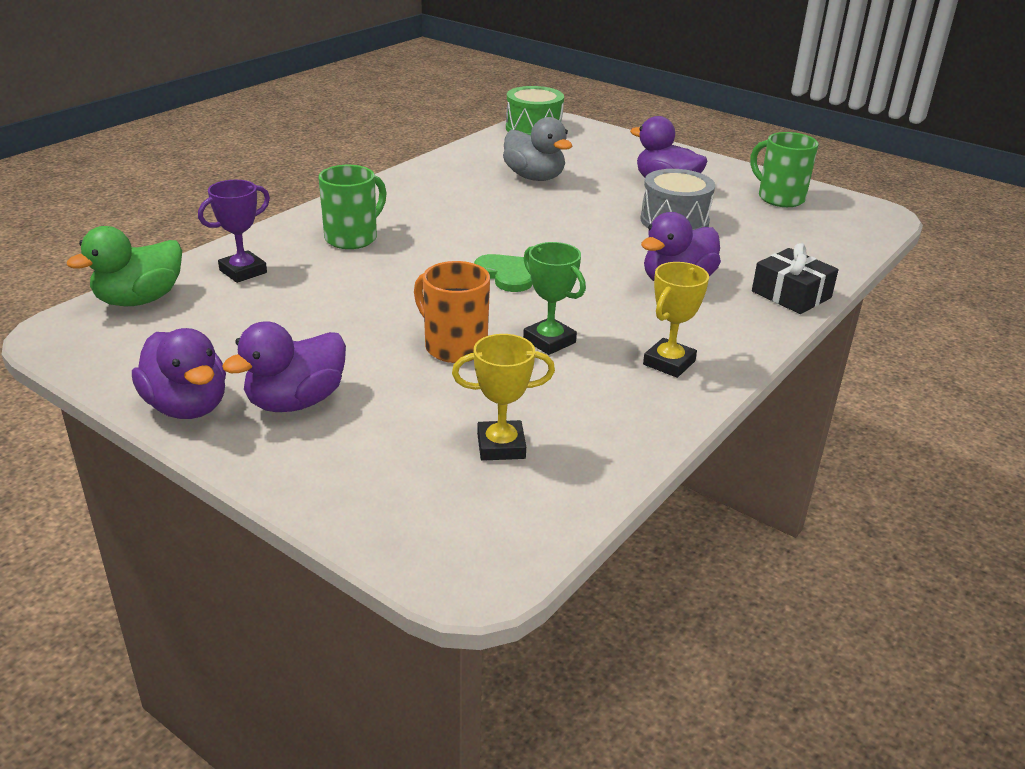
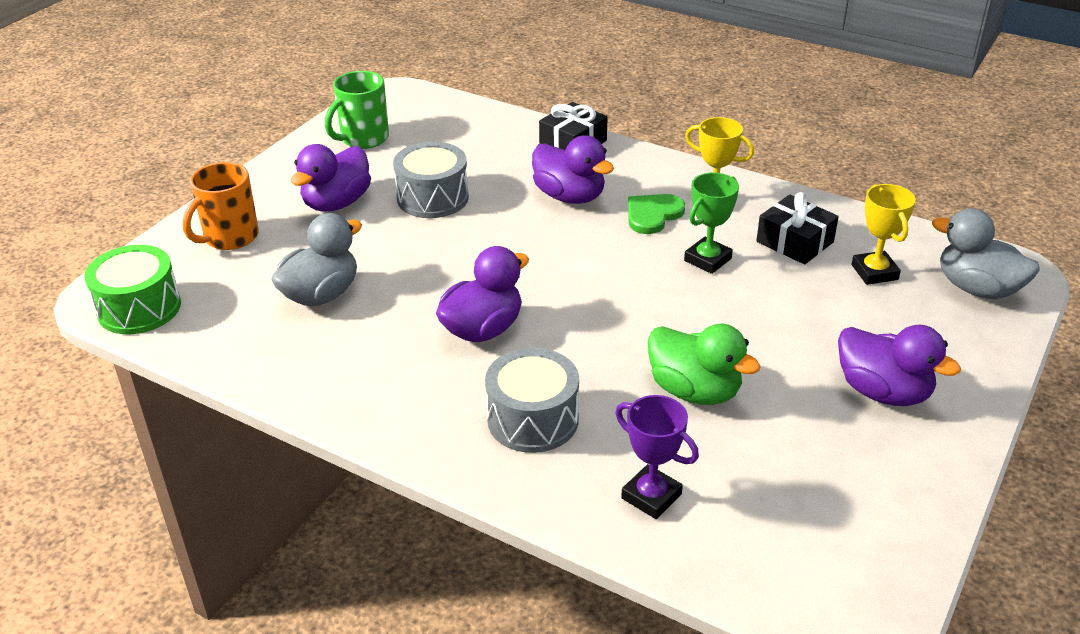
camera: 95 degrees left, 5 degrees up
(139, 300) = (757, 572): green duck -> green duck (694, 391)
(187, 407) = (932, 461): purple duck -> purple duck (482, 329)
(352, 238) = (533, 419): green mug -> grey drum
(444, 522) = (977, 288): none -> grey duck
(454, 347) = (743, 311): orange mug -> orange mug (230, 237)
(507, 275) = (589, 293): green heart -> green heart (653, 215)
(574, 402) = (794, 242): none -> black gift

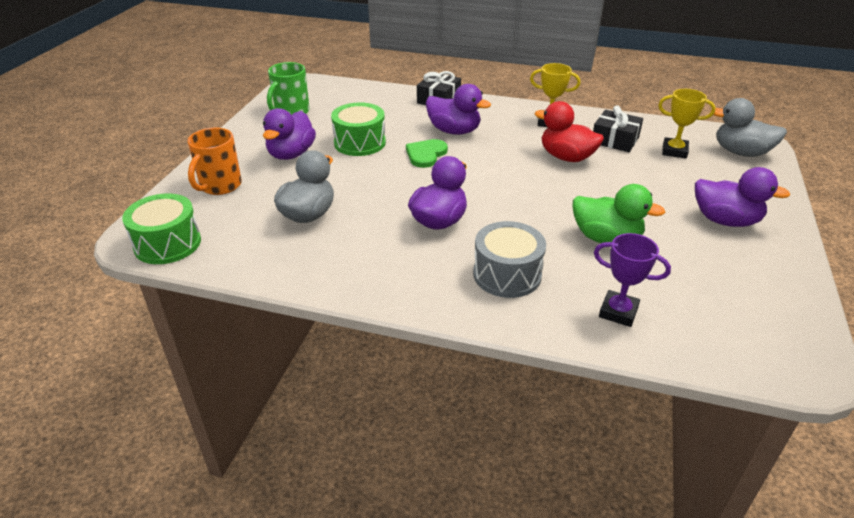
camera: 15 degrees left, 0 degrees up
(433, 198) = (359, 143): grey drum -> green drum
(653, 215) = (515, 135): green heart -> green heart (426, 154)
(707, 259) = (566, 157): green trophy -> red duck
(874, 272) = (674, 151): yellow trophy -> yellow trophy turned 45 degrees counterclockwise

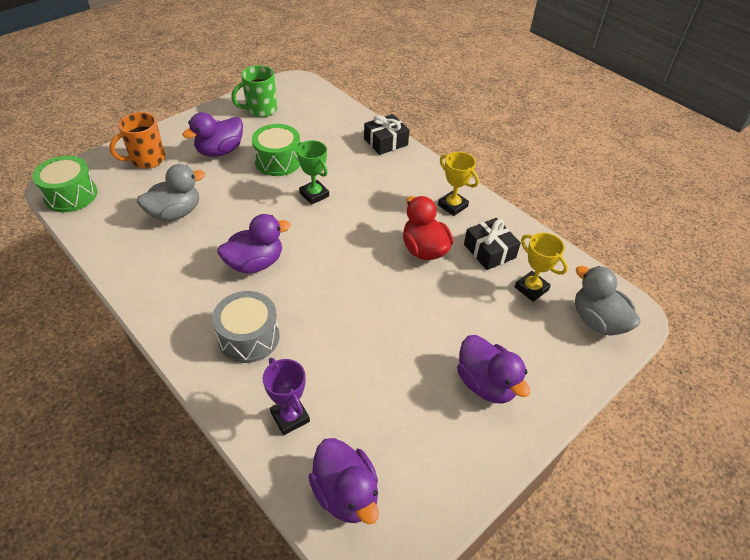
camera: 30 degrees right, 10 degrees up
(426, 154) = (314, 194): green heart -> green trophy
(454, 131) = (362, 180): purple duck -> purple duck (346, 493)
(606, 238) = (361, 346): green duck -> none

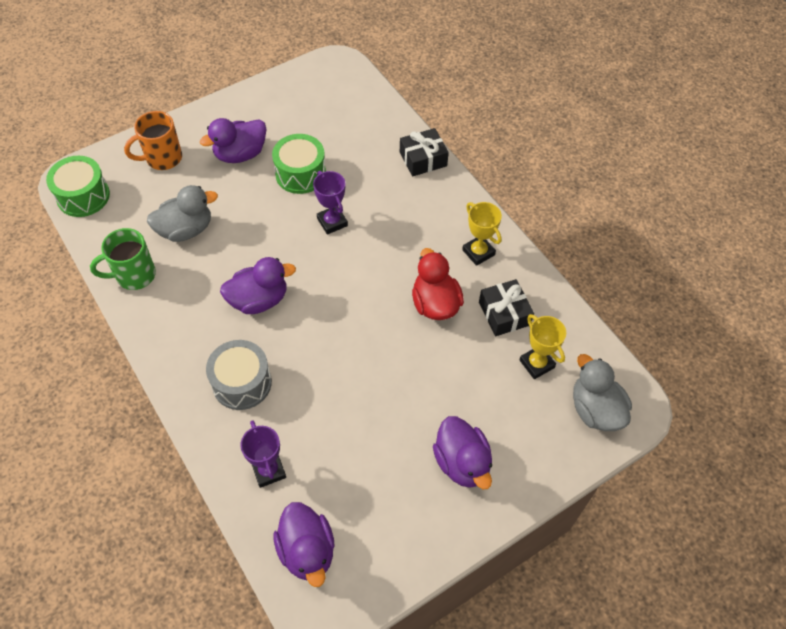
camera: 10 degrees right, 10 degrees up
(260, 110) = (291, 101): green mug -> green mug (134, 275)
(314, 194) = (332, 222): green trophy -> purple trophy

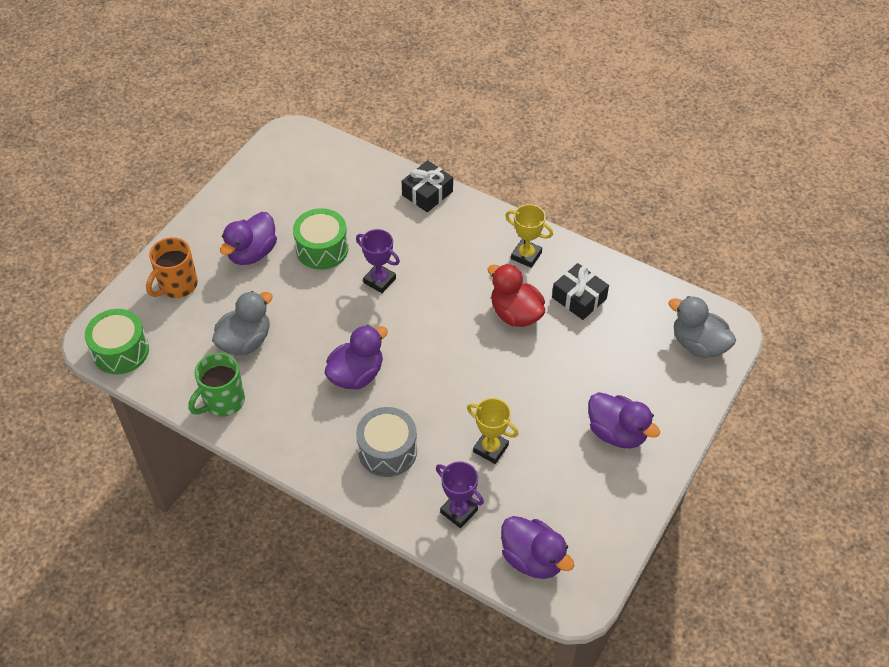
camera: 25 degrees left, 5 degrees down
(536, 364) = (630, 328): yellow trophy -> yellow trophy (490, 448)

